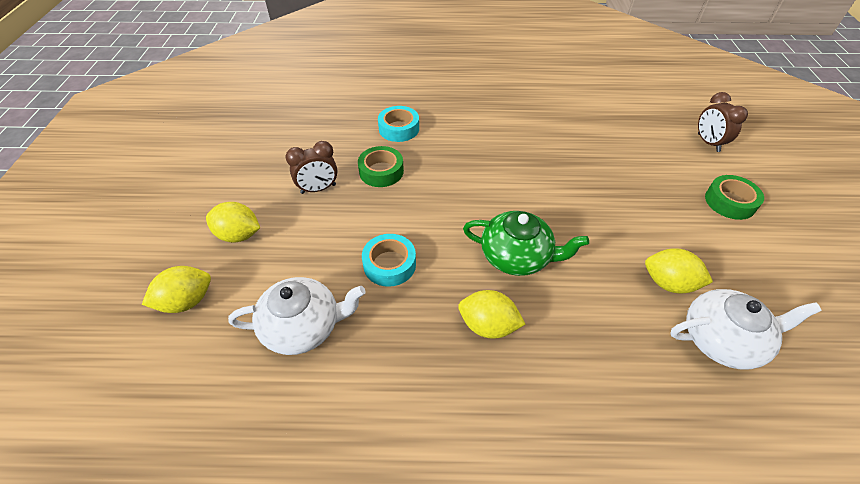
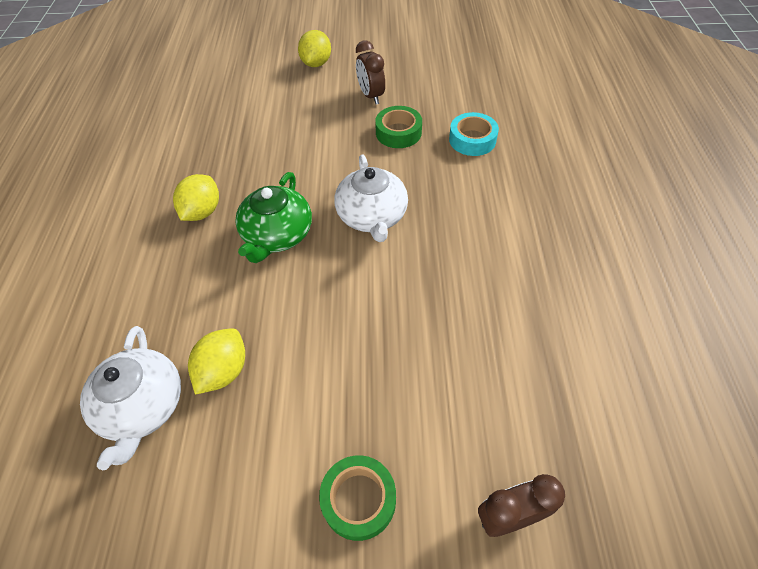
camera: 90 degrees right, 5 degrees up
(187, 301) = (256, 54): yellow lemon -> none
(303, 326) = (224, 109): white teapot -> white teapot (372, 216)
(389, 264) = (277, 148): turquoise tape -> none

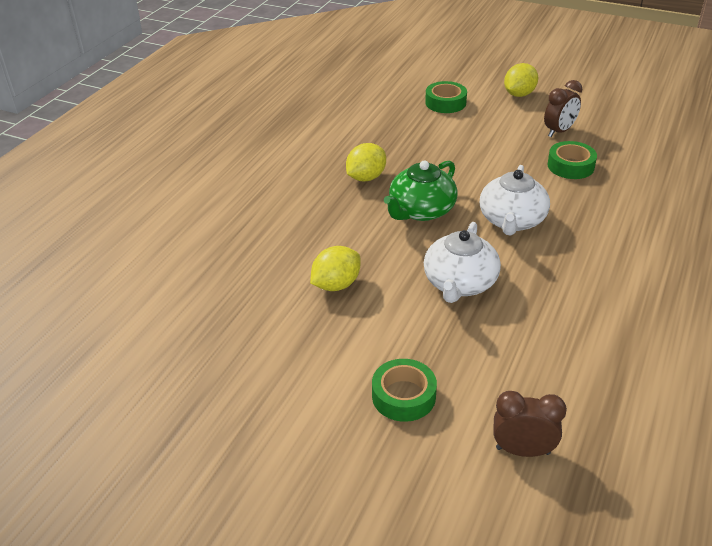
camera: 25 degrees right, 15 degrees down
(143, 406) = (266, 286): white teapot -> white teapot (459, 283)
(249, 93) = (445, 103): none -> green tape
(371, 96) = (559, 131): brown clock -> brown clock turned 135 degrees counterclockwise
(472, 140) = (642, 189): turquoise tape -> none

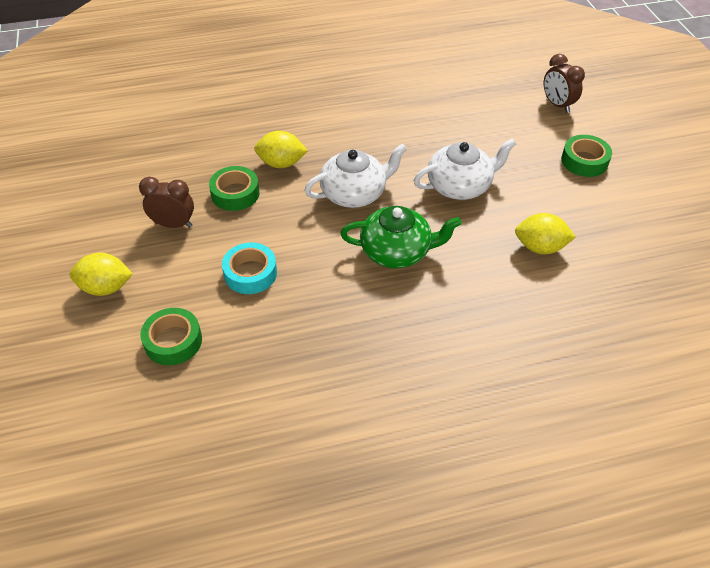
camera: 130 degrees left, 10 degrees up
(366, 177) = (386, 319): yellow lemon -> yellow lemon (281, 163)
(472, 144) = (250, 273): none -> turquoise tape

